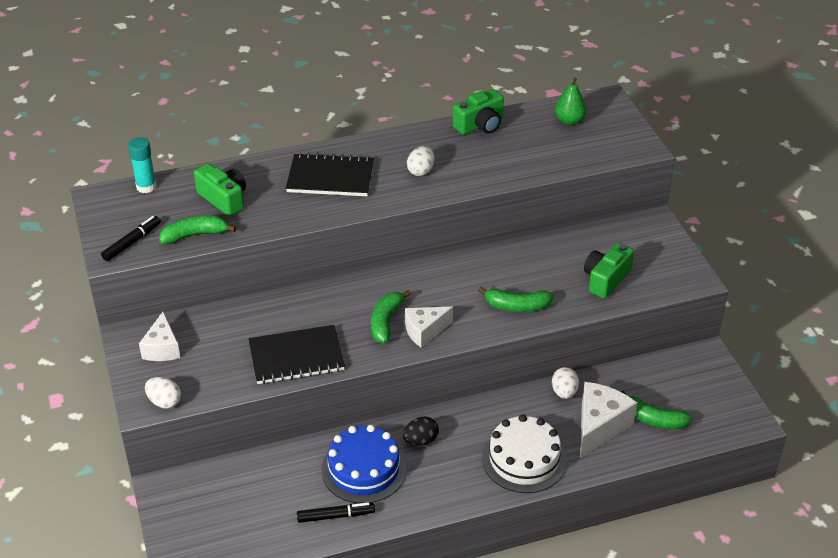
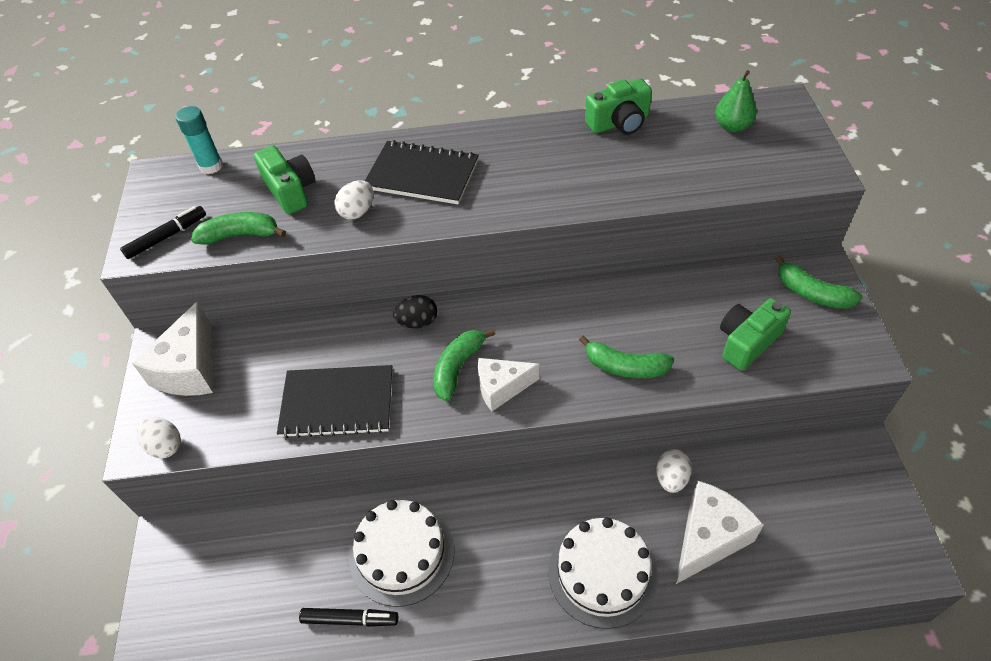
camera: 15 degrees right, 10 degrees up
(162, 348) = (190, 369): white cheese -> white cheese, size x1.50
(364, 469) = (402, 553): blue cake -> white cake
(420, 440) = (479, 522): black egg -> black egg (418, 322)
(421, 171) = (532, 176): white egg -> white egg (357, 211)
(653, 419) = (781, 538): green banana -> green banana (812, 293)

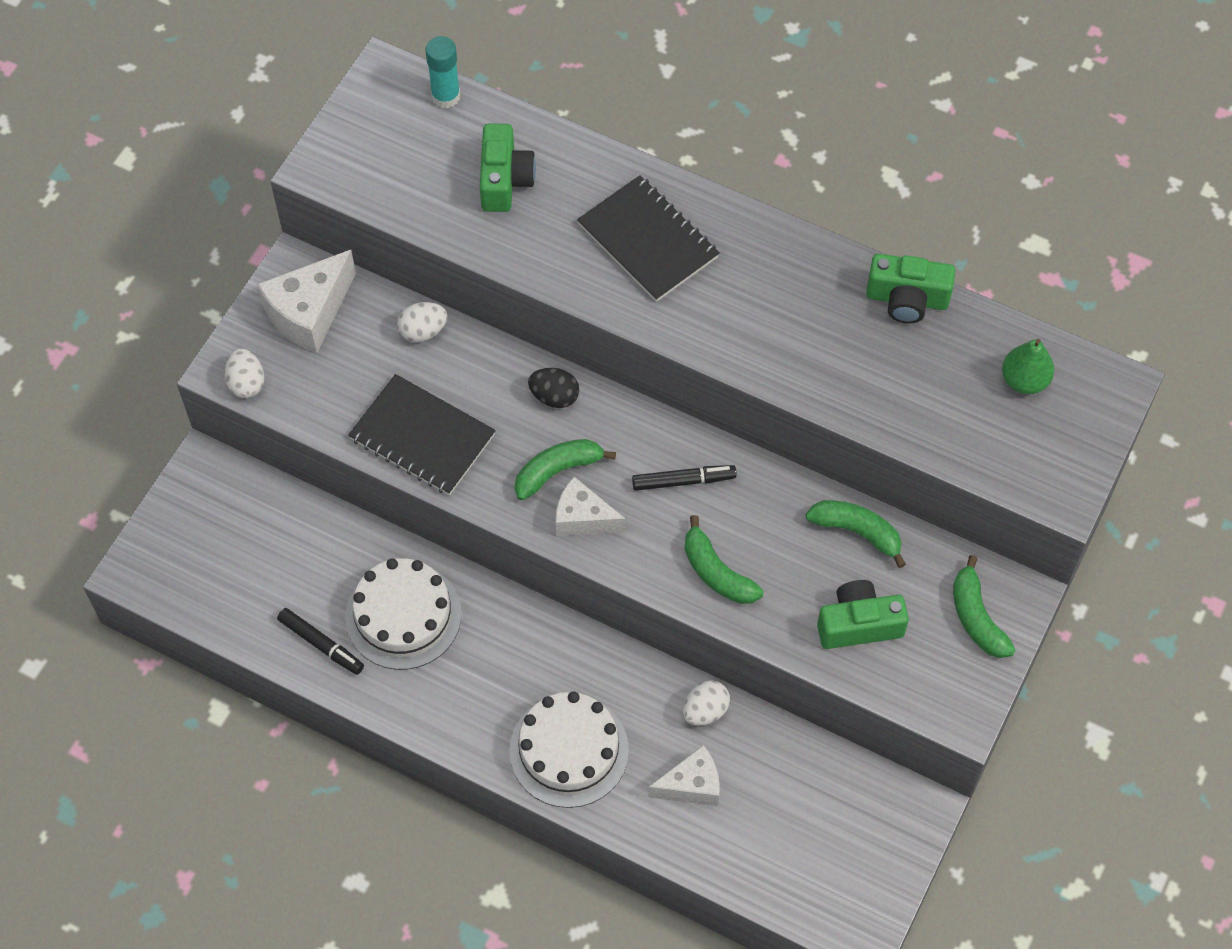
camera: 30 degrees right, 10 degrees up
(166, 237) = (355, 167): black marker -> black marker (683, 481)
(240, 235) = (424, 208): green banana -> green banana (857, 532)
(357, 211) = (552, 248): white egg -> white egg (423, 331)
(708, 538) = (691, 785): white cheese -> white cheese, size x0.67

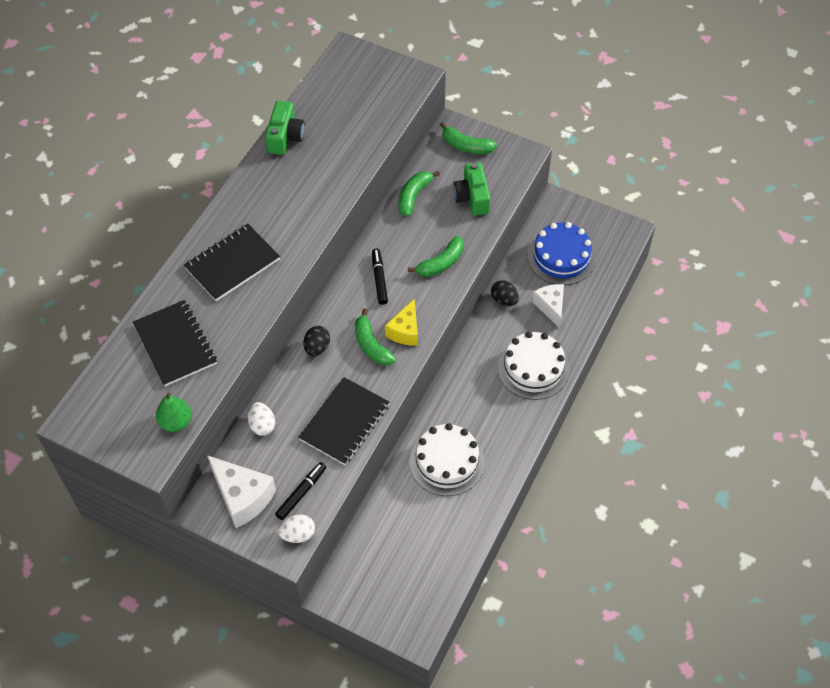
camera: 90 degrees left, 5 degrees down
(321, 644) = (468, 509): black marker -> black marker (301, 493)
(446, 96) = (99, 382): turquoise glue stick -> none
(504, 180) = (175, 344): green camera -> black notebook
(583, 518) = (405, 331): white cheese -> yellow cheese
(705, 711) = (504, 300): white egg -> black egg
(798, 810) = (561, 257): none -> blue cake
(976, 617) = (466, 146): green banana -> green banana turned 45 degrees clockwise
(1024, 380) = (343, 88): green pear -> green pear (176, 422)

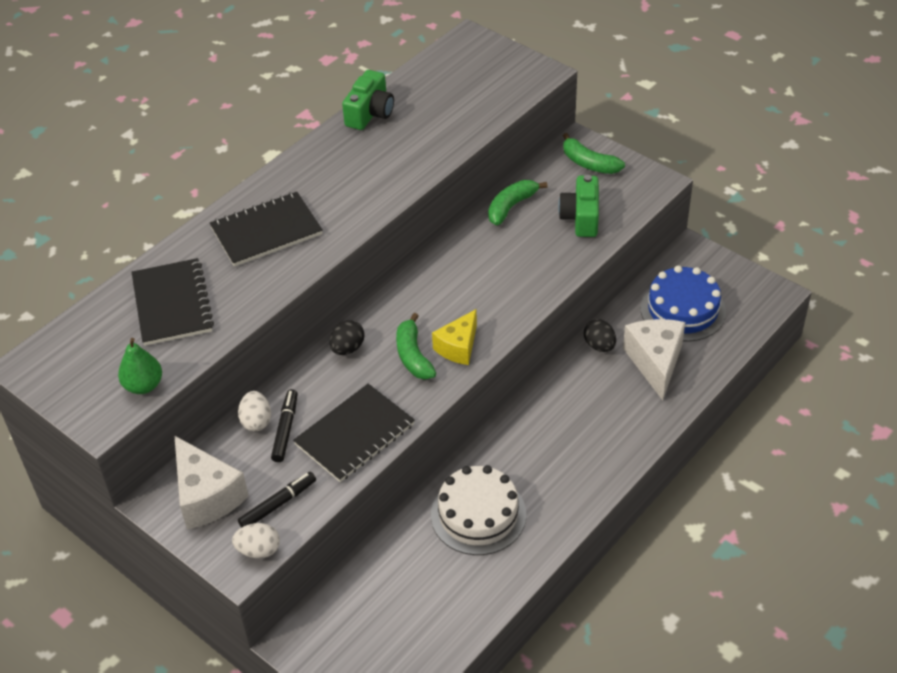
camera: 15 degrees right, 10 degrees down
(379, 279) = (444, 287): black marker -> black marker (285, 429)
(441, 263) = (523, 281): green banana -> none
(533, 368) = (615, 427): white cake -> none
(550, 307) = (655, 362): white cheese -> white cheese, size x1.50

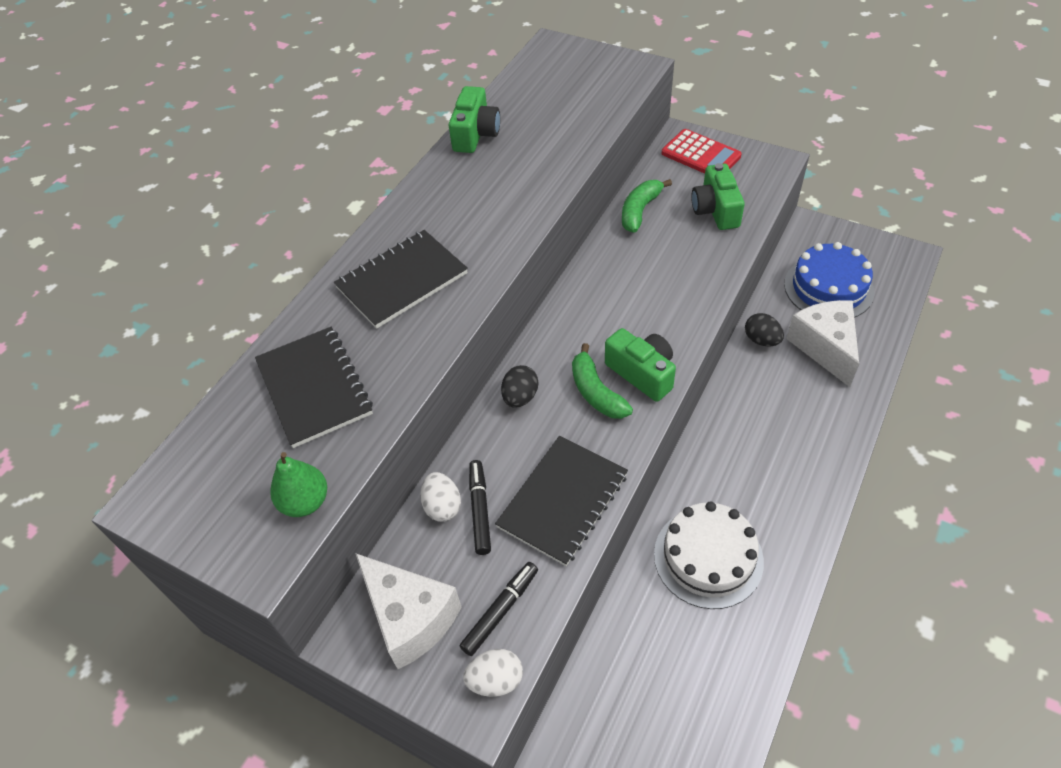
camera: 10 degrees left, 5 degrees up
(458, 347) = (642, 373): yellow cheese -> green camera
(589, 163) = (700, 155): green banana -> red calculator

